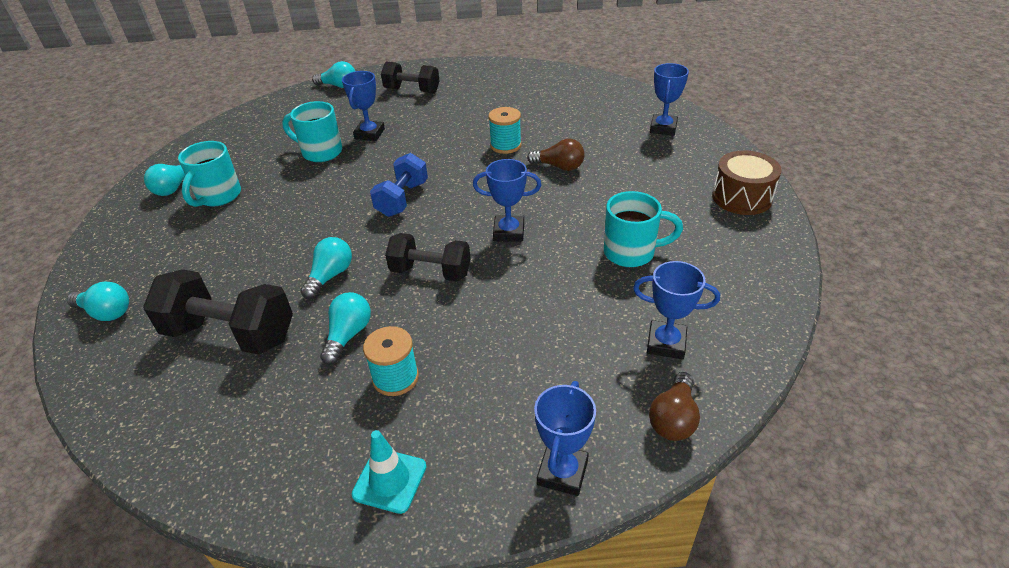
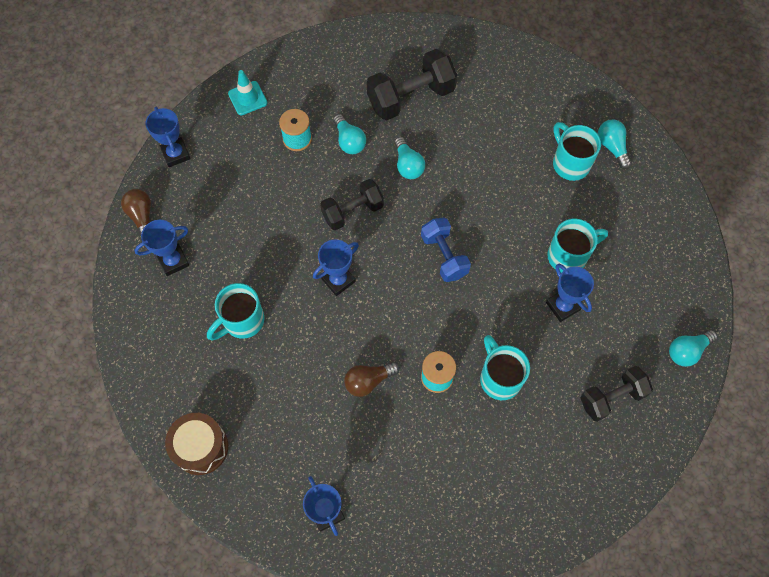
camera: 135 degrees right, 25 degrees up
(106, 312) = (494, 59): turquoise light bulb -> none
(464, 126) = (499, 378): none -> turquoise mug

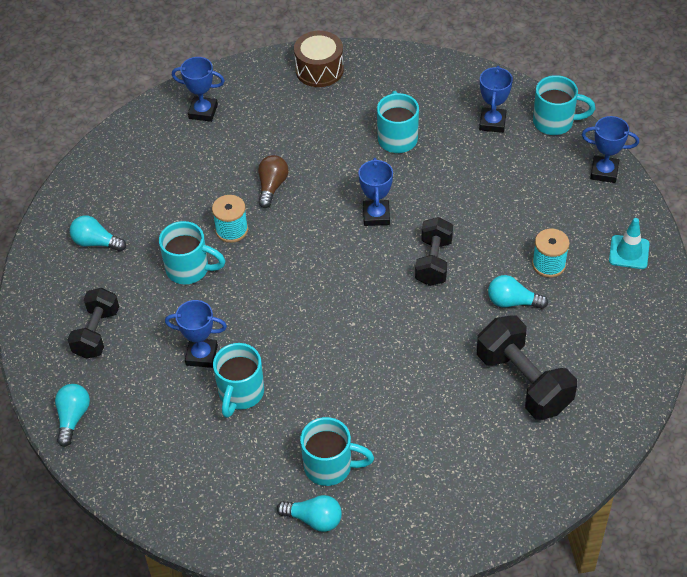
camera: 130 degrees right, 15 degrees down
(142, 216) = (555, 122): brown light bulb -> turquoise mug
(408, 165) = (446, 331): turquoise light bulb -> turquoise light bulb (96, 242)
(411, 97) = (523, 382): black dumbbell -> black dumbbell turned 45 degrees counterclockwise
(444, 256) = (329, 300): blue dumbbell -> none

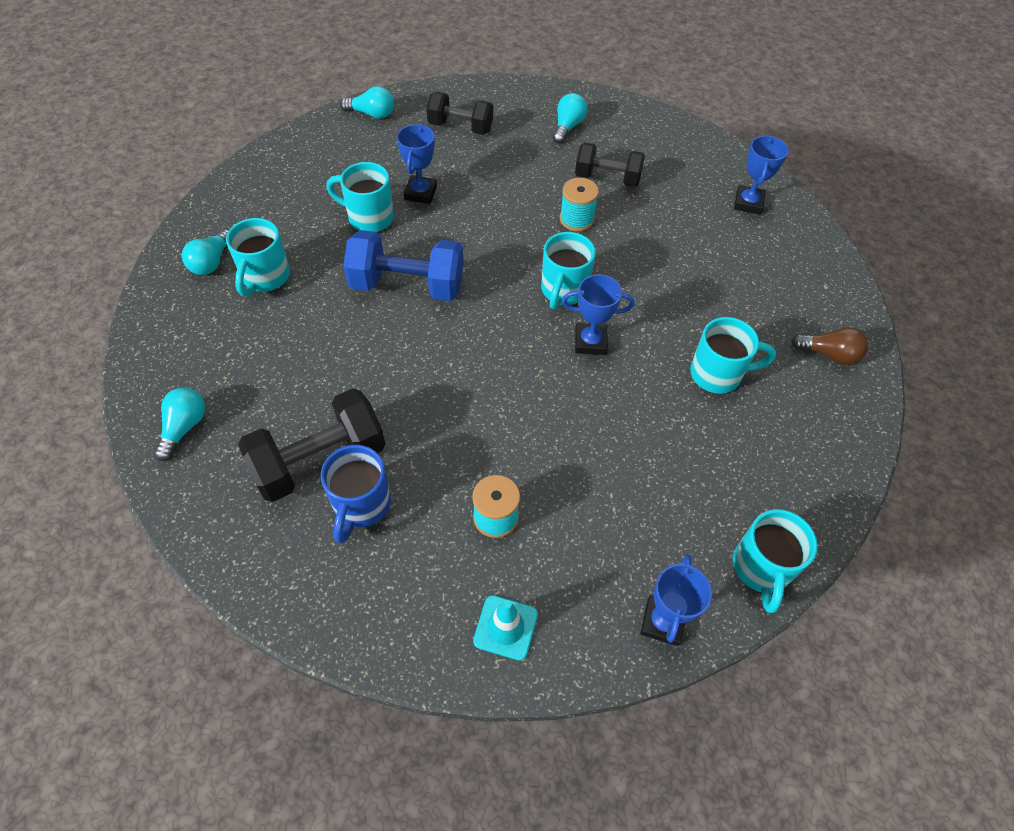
camera: 90 degrees right, 5 degrees up
(189, 269) = (527, 187): turquoise mug -> turquoise mug (563, 291)
(272, 186) = (637, 253): brown light bulb -> brown light bulb (829, 354)
(319, 70) = (830, 306): brown drum -> none
(328, 349) = (407, 285): none -> blue dumbbell
(433, 262) = (514, 391): black dumbbell -> black dumbbell (607, 178)
(492, 123) = (754, 485): blue trophy -> none
(512, 302) = (441, 466): turquoise light bulb -> turquoise light bulb (184, 427)
(557, 348) = (361, 505): none -> blue mug

